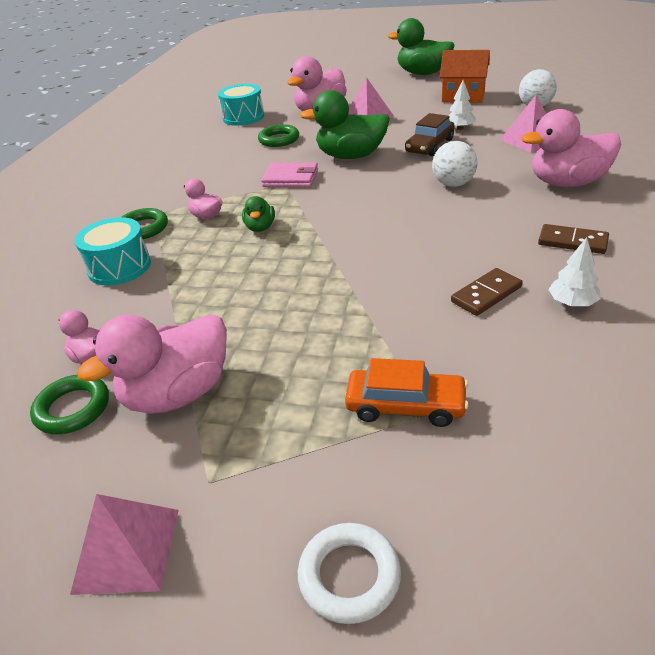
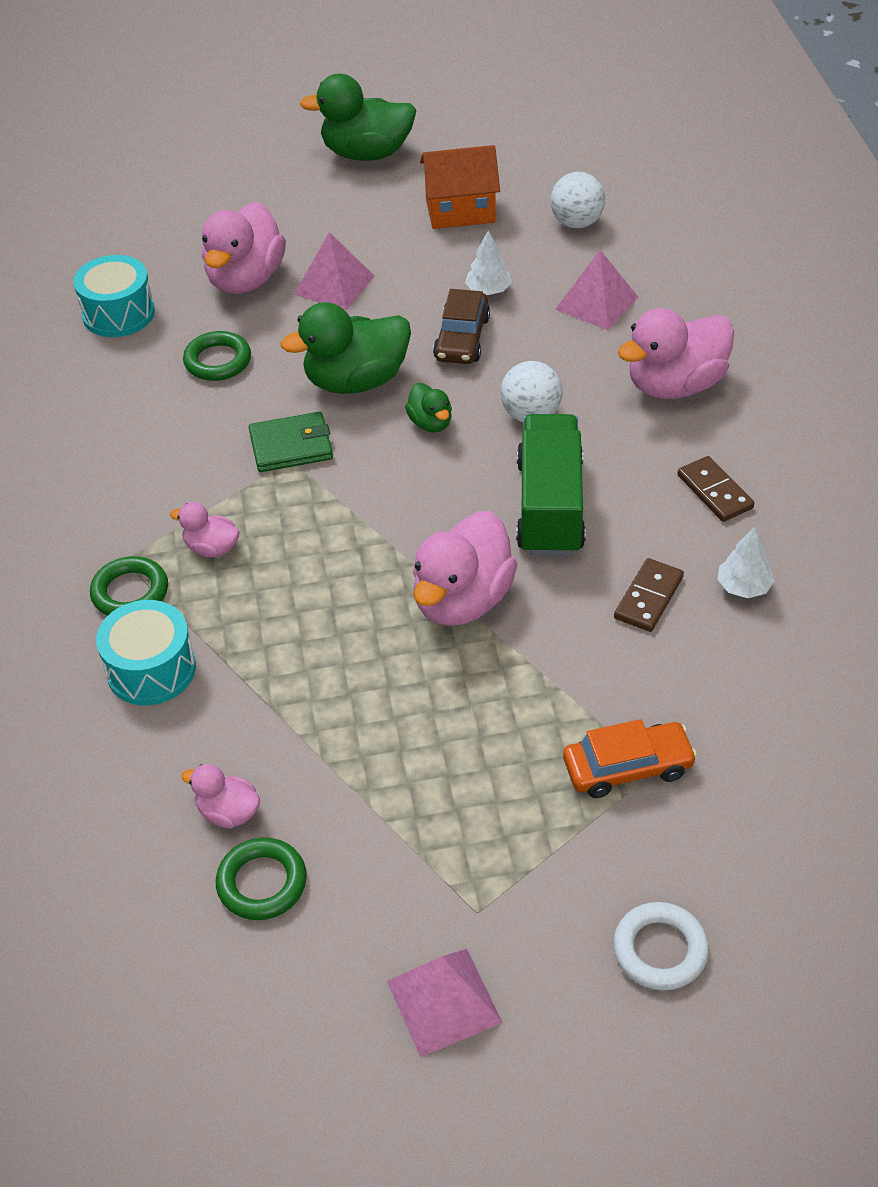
camera: 25 degrees left, 10 degrees up
(178, 393) = (373, 827): pink duck -> pink duck (462, 600)
(260, 227) = (307, 553): green duck -> green duck (430, 423)
(290, 178) = (291, 446): pink wallet -> green wallet
(438, 230) = (550, 507): none -> green truck
(572, 242) = (714, 492): brown domino -> brown domino turned 60 degrees clockwise

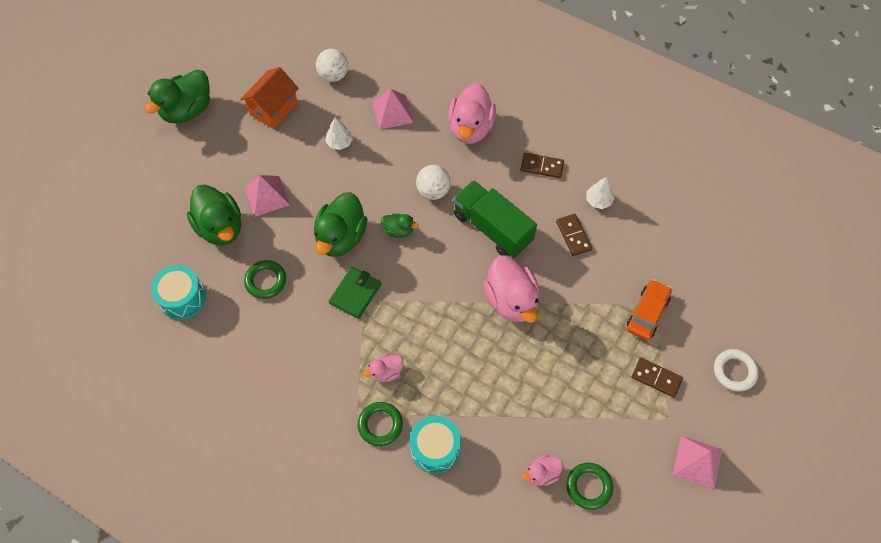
camera: 50 degrees left, 15 degrees up
(245, 279) = (220, 227): pink duck -> green duck
(462, 338) = (359, 177): brown car -> none
(530, 851) = (656, 378): none -> brown domino

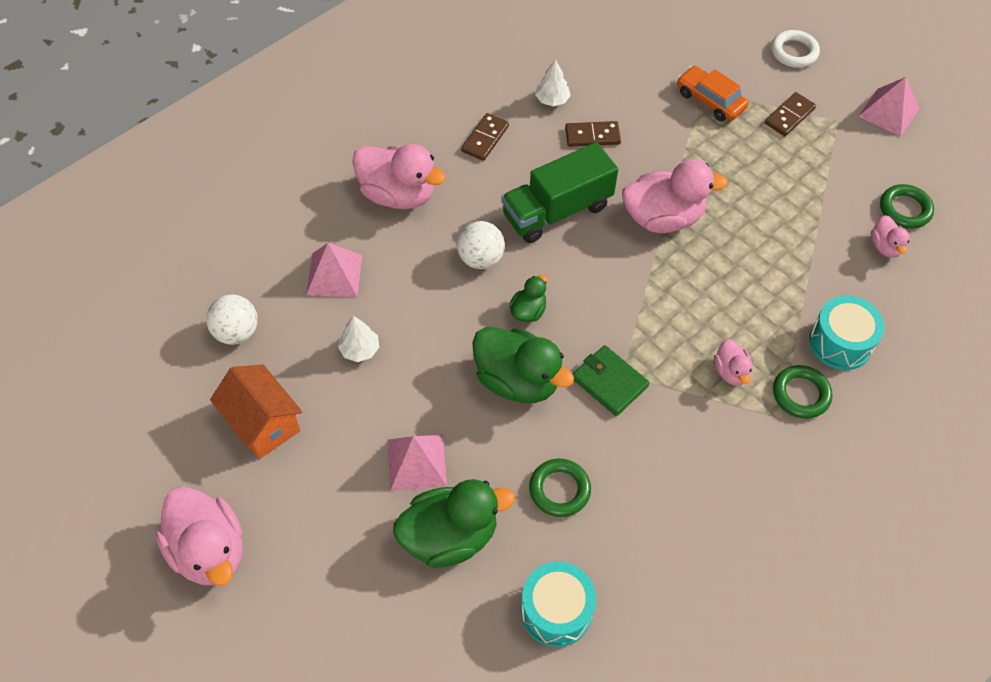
camera: 75 degrees left, 5 degrees down
(187, 110) = (209, 551): green duck -> pink duck

